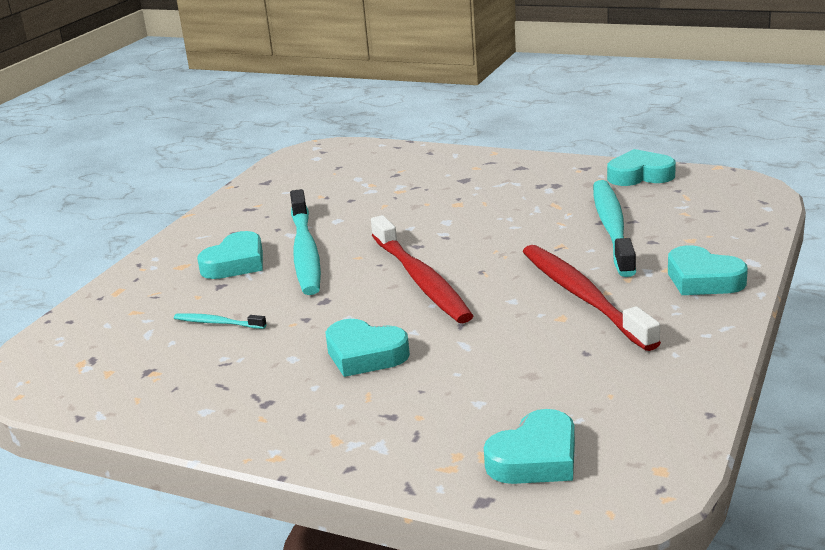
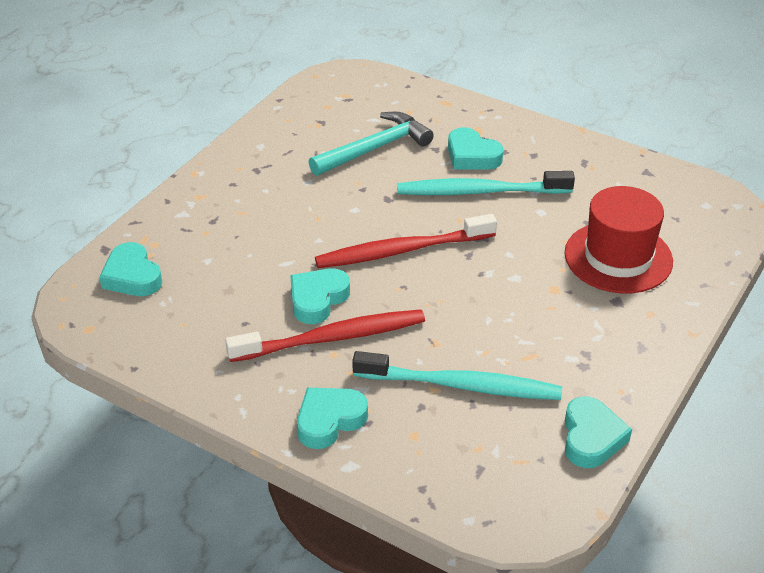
camera: 95 degrees right, 15 degrees up
(217, 323) = (374, 148): turquoise toothbrush -> turquoise hammer
(365, 355) = (296, 214): turquoise heart -> turquoise heart (317, 299)
(402, 183) = (618, 257): none -> red hat

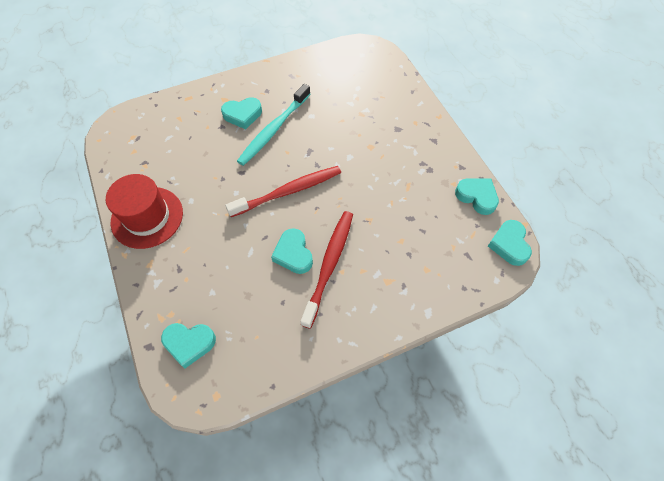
camera: 55 degrees left, 20 degrees up
(329, 420) = (390, 303): turquoise heart -> turquoise heart (509, 245)
(374, 148) = (194, 152): turquoise hammer -> none
(401, 250) = (288, 191): red toothbrush -> red toothbrush turned 135 degrees counterclockwise
(461, 385) = (407, 227): turquoise toothbrush -> none
(618, 257) = (369, 108): red hat -> red hat (147, 217)

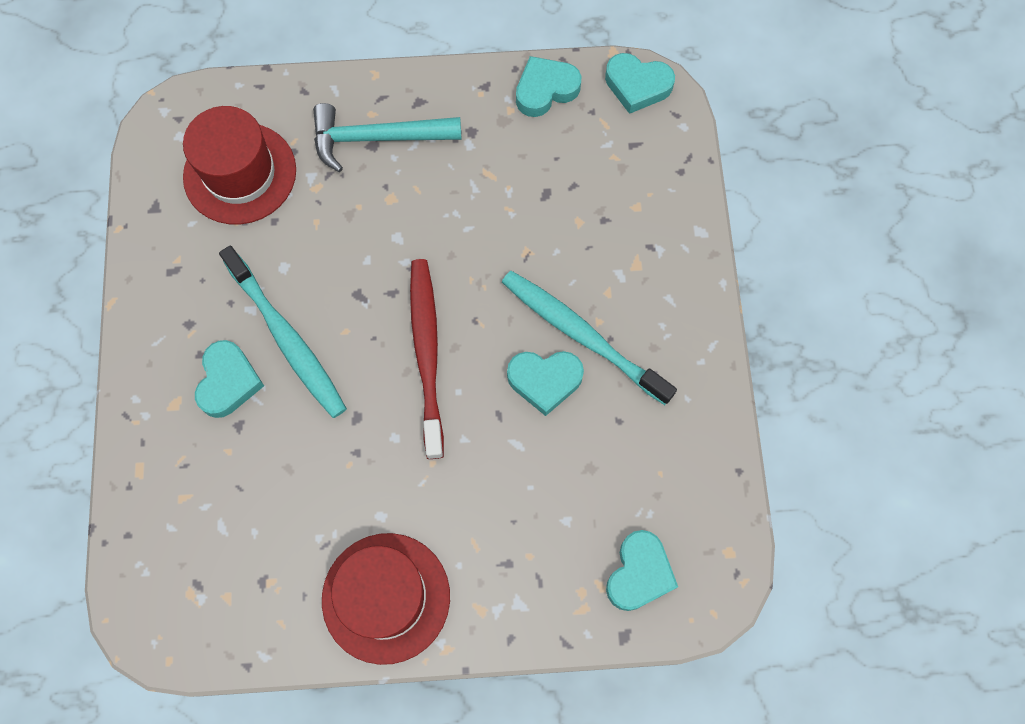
camera: 70 degrees left, 10 degrees up
(329, 265) = (582, 335): red toothbrush -> turquoise toothbrush
(353, 82) = (240, 173): none -> red hat
(402, 130) = (377, 138): none -> turquoise hammer

